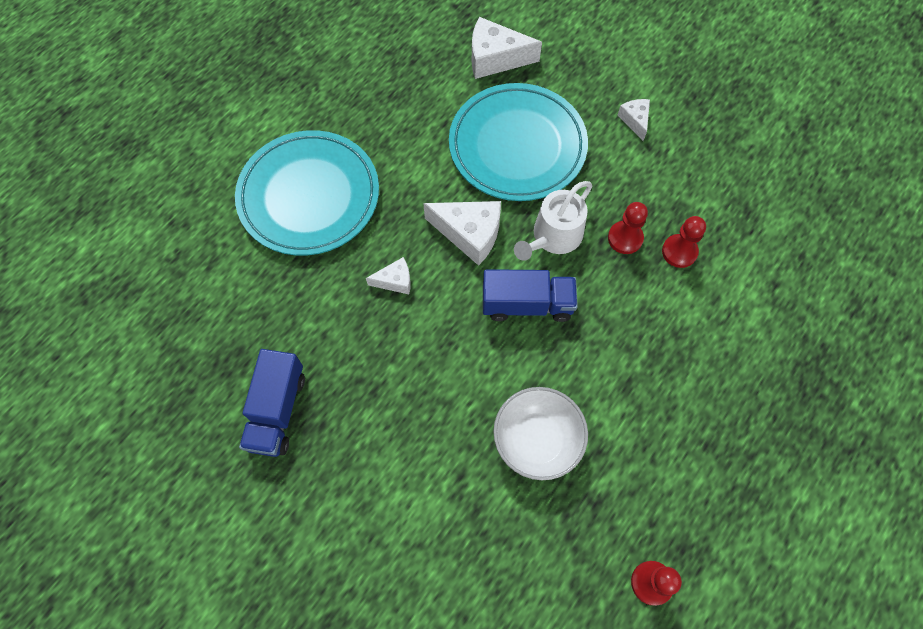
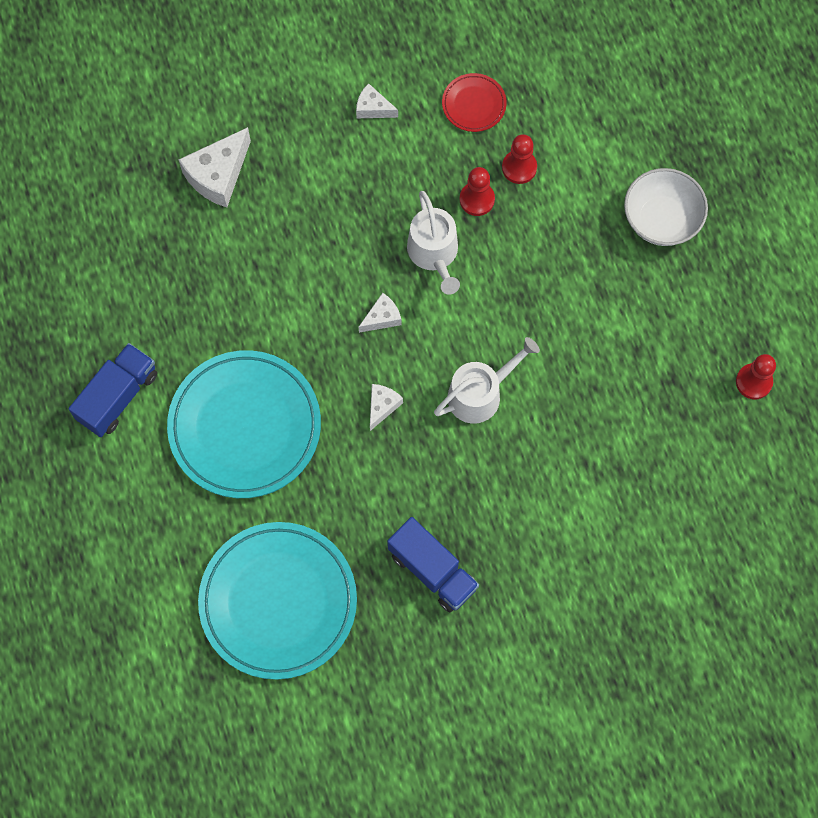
camera: 55 degrees left, 5 degrees up
(460, 348) = (480, 393): none -> white watering can
(470, 234) = (382, 318): white cheese -> white cheese, size x0.55
(517, 146) = (325, 221): turquoise plate -> turquoise plate (278, 602)
(527, 304) = (479, 316): blue truck -> blue truck (118, 396)
(537, 440) = (596, 388): white bowl -> white bowl (661, 220)
(701, 185) = (474, 104): none -> red plate

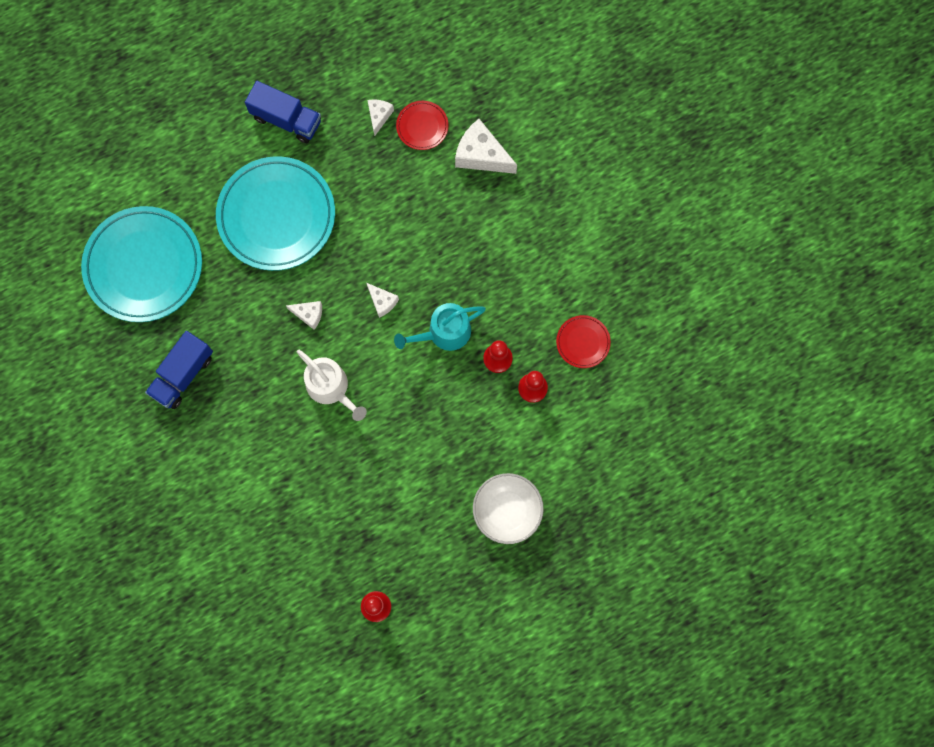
camera: 80 degrees right, 5 degrees up
(165, 236) = (422, 126): none -> red plate
(373, 108) = (563, 262): white cheese -> white cheese (379, 116)
(434, 253) = (444, 332): white watering can -> turquoise watering can

